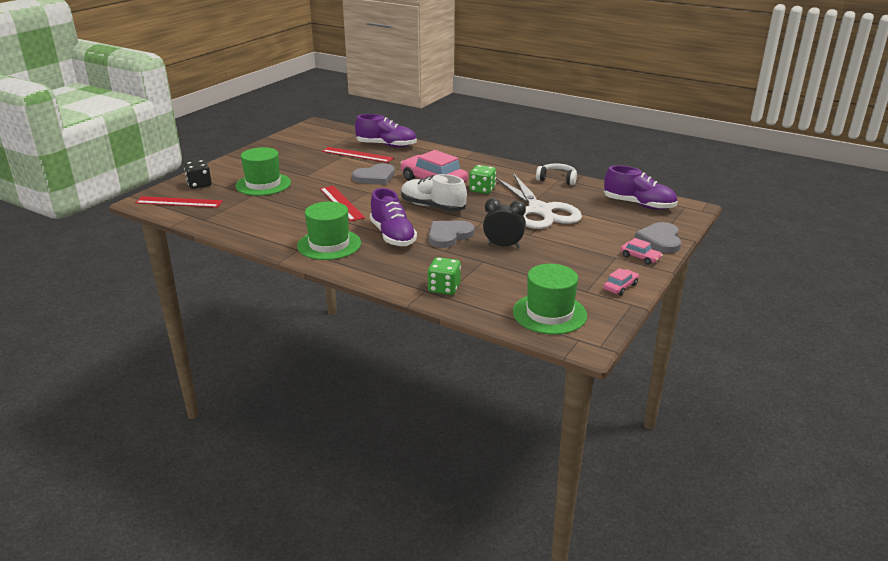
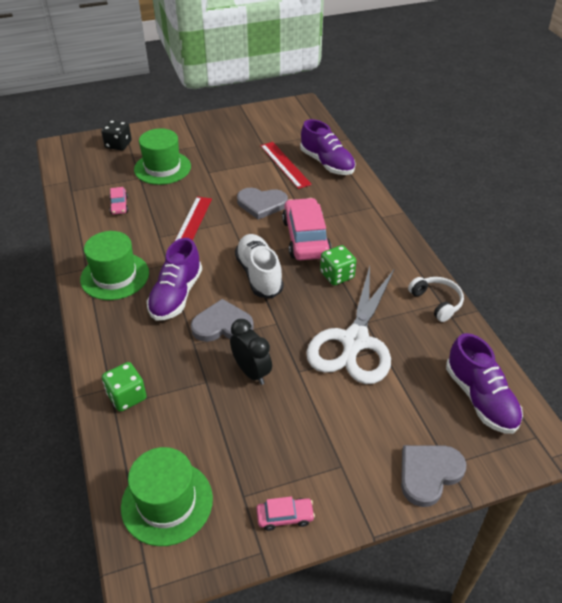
camera: 40 degrees right, 15 degrees up
(179, 202) = (80, 160): red ruler -> none
(640, 257) = (367, 486): pink car -> pink car (119, 205)

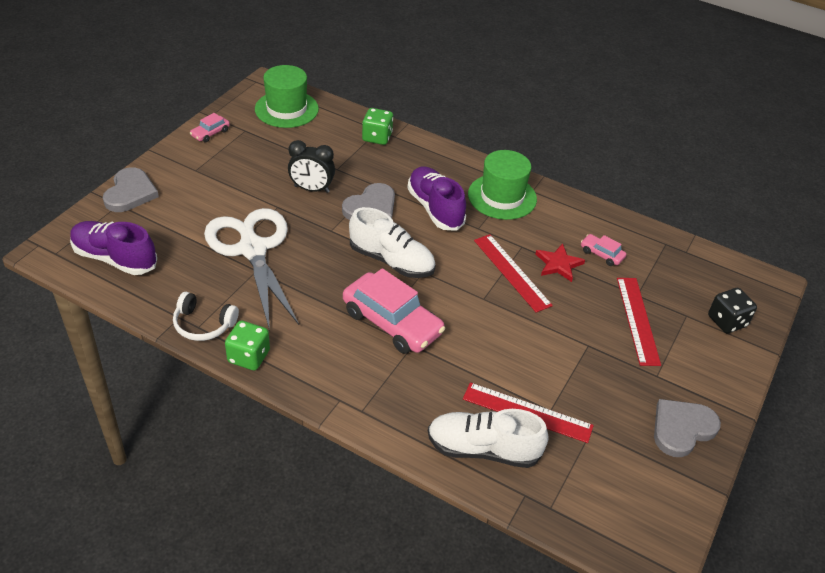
camera: 135 degrees right, 0 degrees up
(155, 214) = (558, 264): none -> red star
(162, 168) = (637, 320): green hat -> red ruler
(261, 204) = (481, 337): grey heart -> grey heart (682, 428)
(327, 163) = (483, 449): purple shoe -> white shoe
(337, 275) = (322, 299): green dice -> green dice (248, 356)

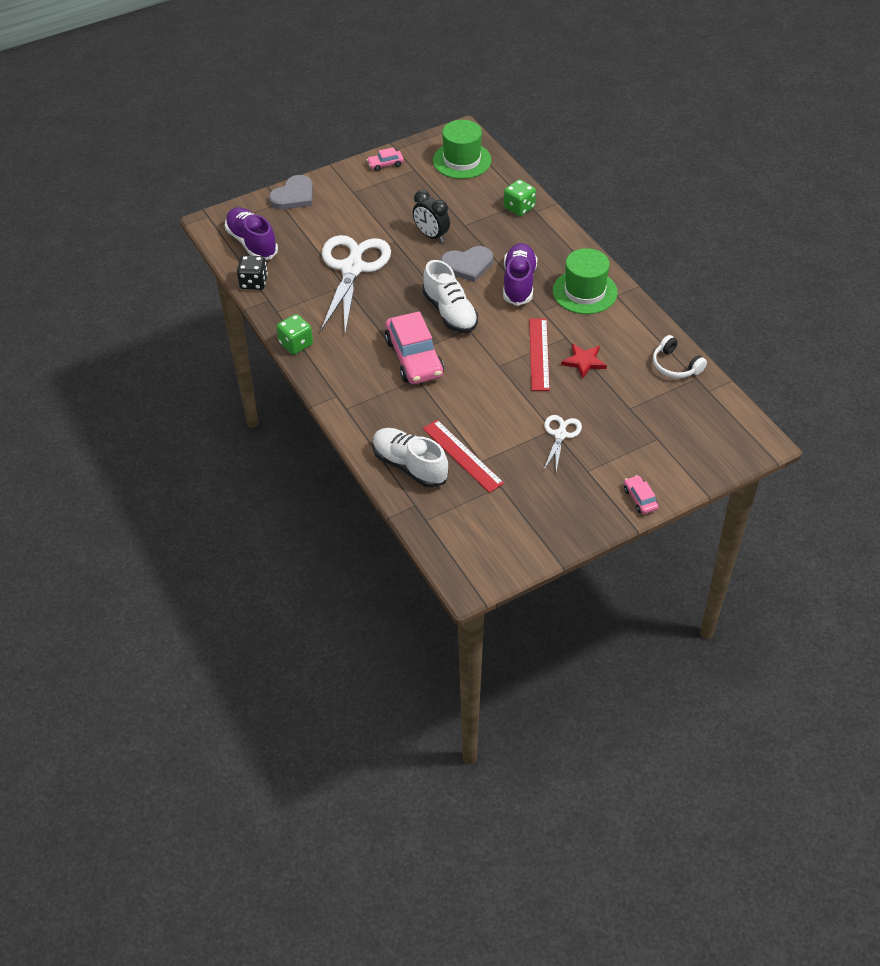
camera: 35 degrees right, 5 degrees up
(203, 324) = (281, 311): white headphones -> white headphones (675, 365)
(600, 347) = (560, 434): none -> white scissors
(601, 254) = (629, 367): pink car -> pink car (640, 499)
(637, 320) = (610, 426): red ruler -> none
(682, 428) = (571, 513): grey heart -> none
(727, 321) = (688, 456): black dice -> black dice (253, 282)

